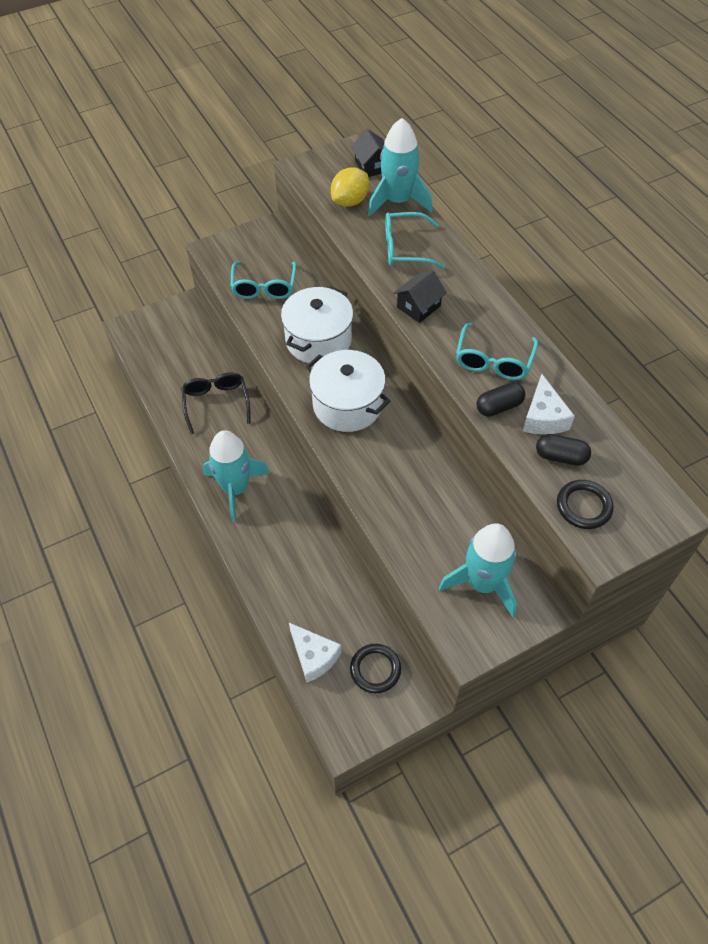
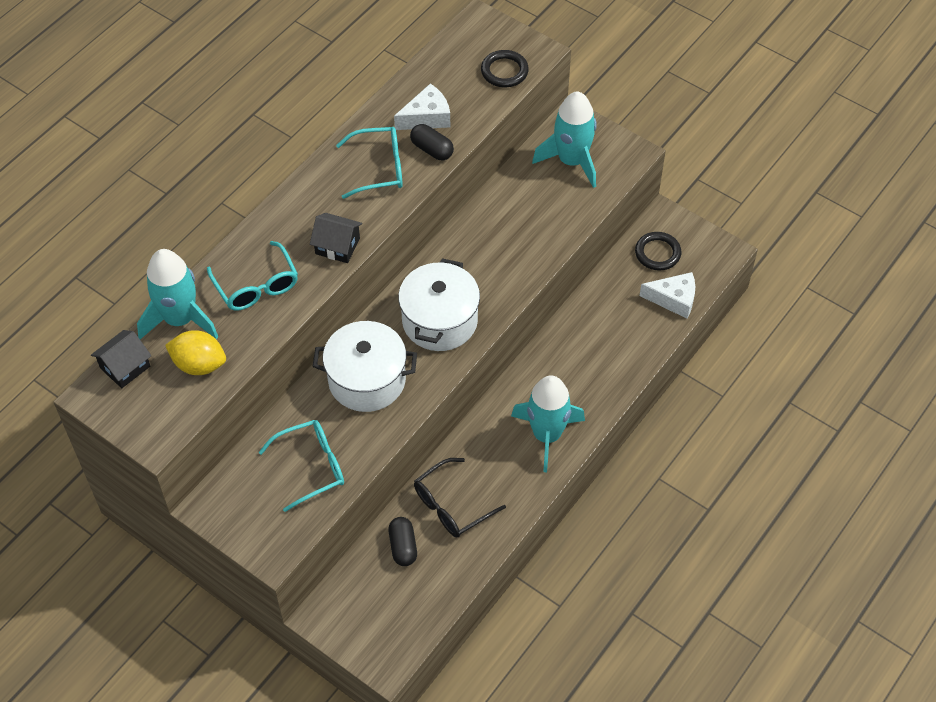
camera: 115 degrees left, 0 degrees up
(313, 656) = (673, 299): white cheese -> white cheese turned 75 degrees clockwise
(560, 456) = (463, 96): black capsule -> black capsule (403, 546)

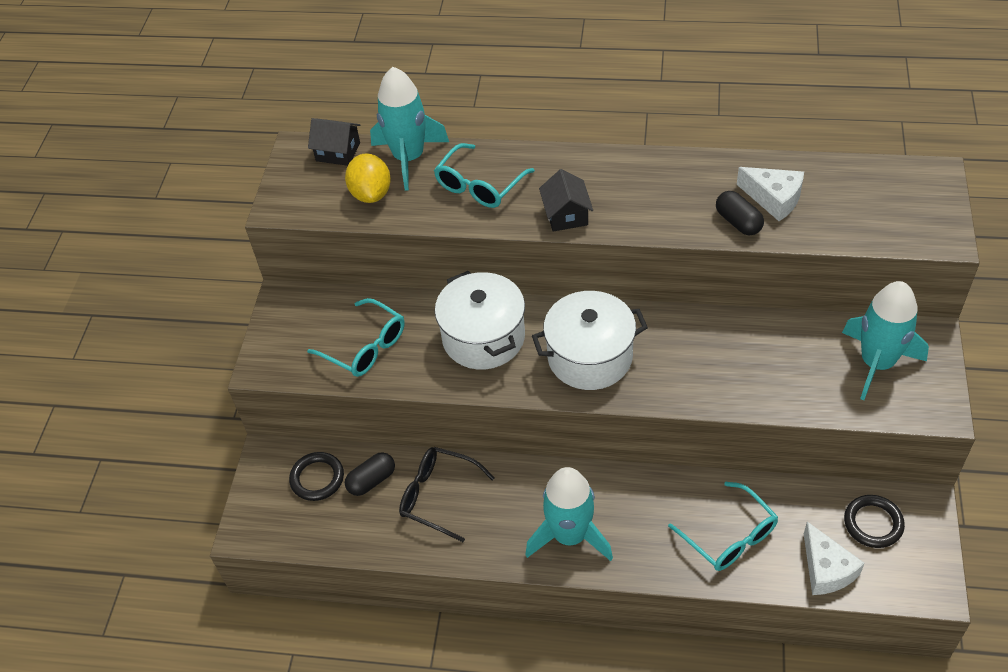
camera: 65 degrees right, 5 degrees down
(378, 168) = (680, 197): turquoise glasses -> turquoise glasses (729, 536)
(432, 149) = (738, 222): black capsule -> black capsule turned 45 degrees counterclockwise
(504, 71) = (891, 225): black ring -> black ring (317, 478)

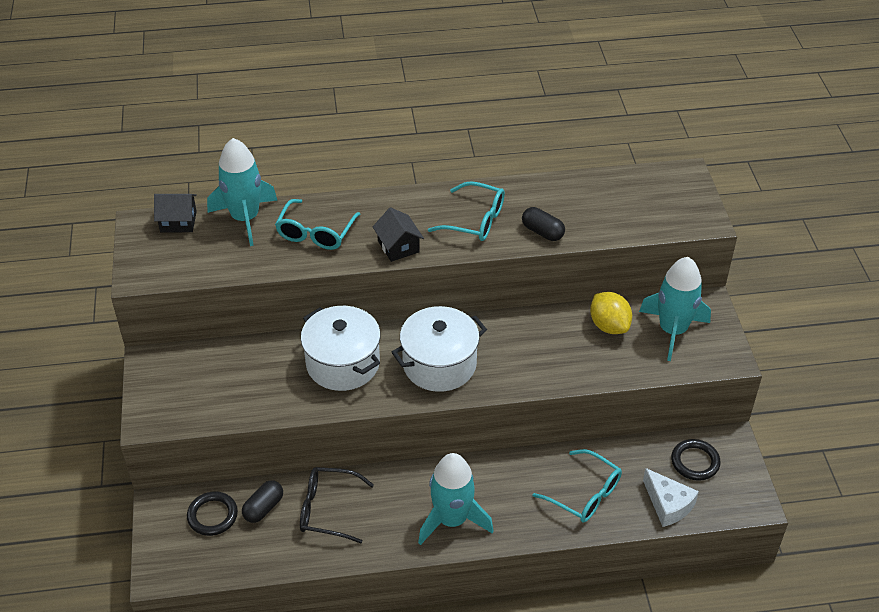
camera: 20 degrees left, 5 degrees down
(365, 347) = (238, 388): turquoise glasses -> turquoise glasses (474, 220)
(371, 194) = (220, 253): yellow lemon -> yellow lemon (609, 326)
(773, 199) = (565, 209): white cheese -> none

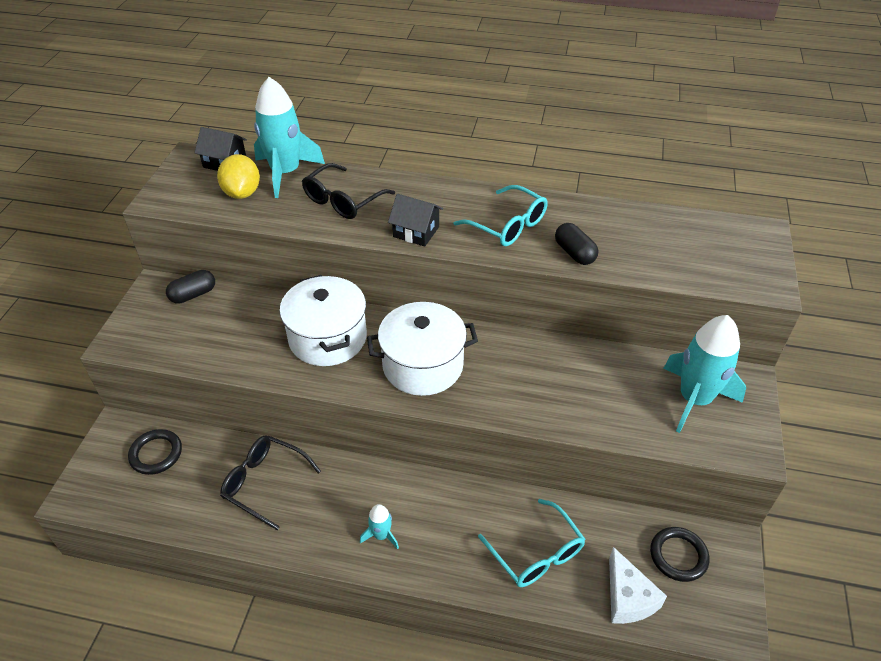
camera: 20 degrees right, 0 degrees up
(263, 508) = (206, 461): black capsule -> black capsule (193, 295)
(316, 232) = (343, 200): turquoise glasses -> black glasses
(398, 246) = (416, 232): black house -> black house turned 60 degrees counterclockwise
(451, 520) = (381, 535): turquoise rocket -> turquoise rocket, size x0.47
(609, 326) = (623, 374): yellow lemon -> yellow lemon (242, 193)

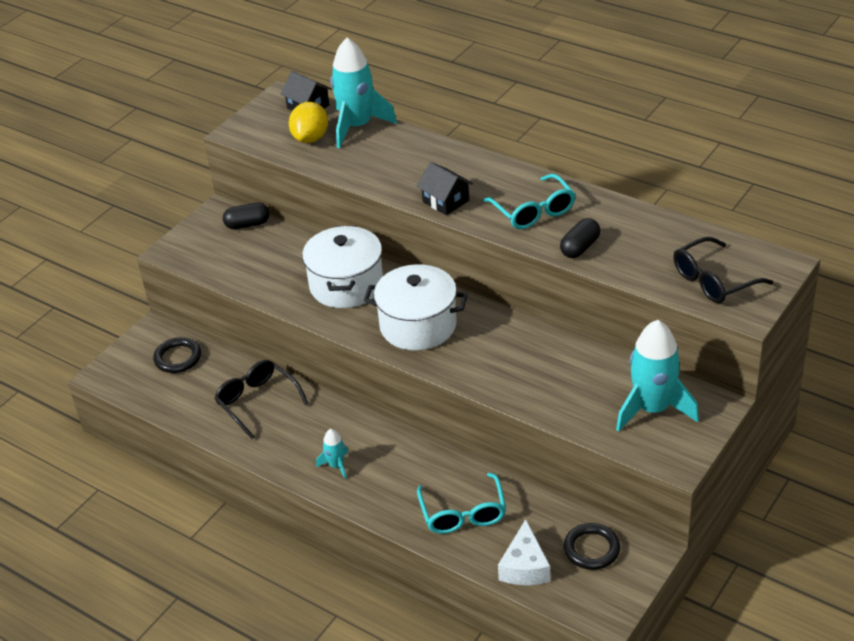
camera: 25 degrees right, 5 degrees down
(343, 200) = (396, 161): black glasses -> black glasses (714, 280)
(574, 253) = (580, 248): black capsule -> black capsule turned 45 degrees clockwise

